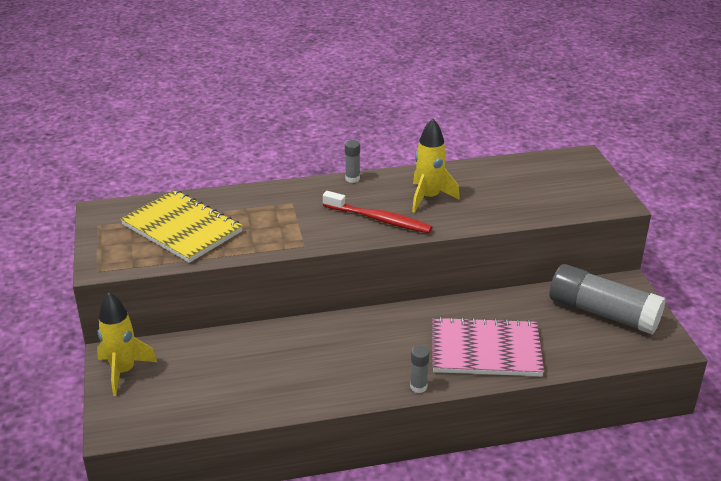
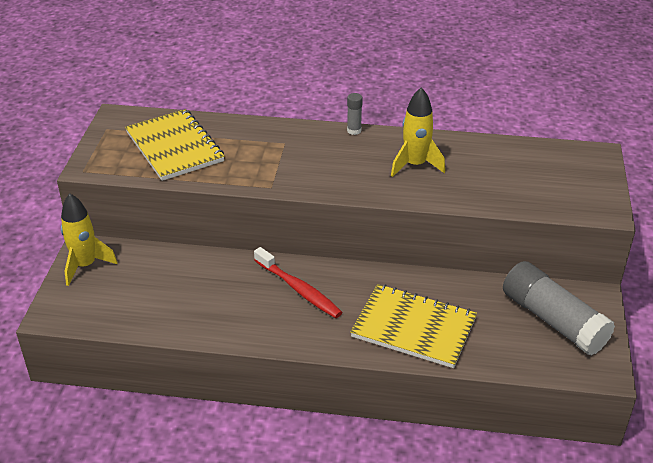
camera: 20 degrees right, 5 degrees up
(379, 219) = (355, 177): red toothbrush -> red toothbrush (299, 289)
(418, 387) = (330, 347): grey glue stick -> none
(485, 350) = (413, 328): pink notebook -> yellow notebook

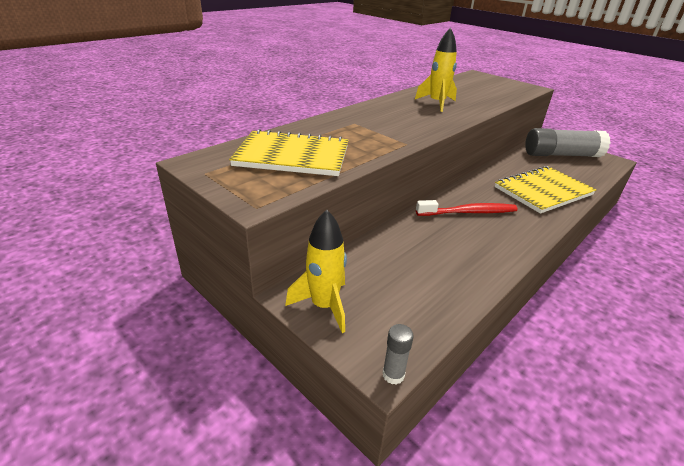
camera: 55 degrees left, 5 degrees down
(354, 130) = (373, 103): grey glue stick -> grey glue stick (393, 375)

